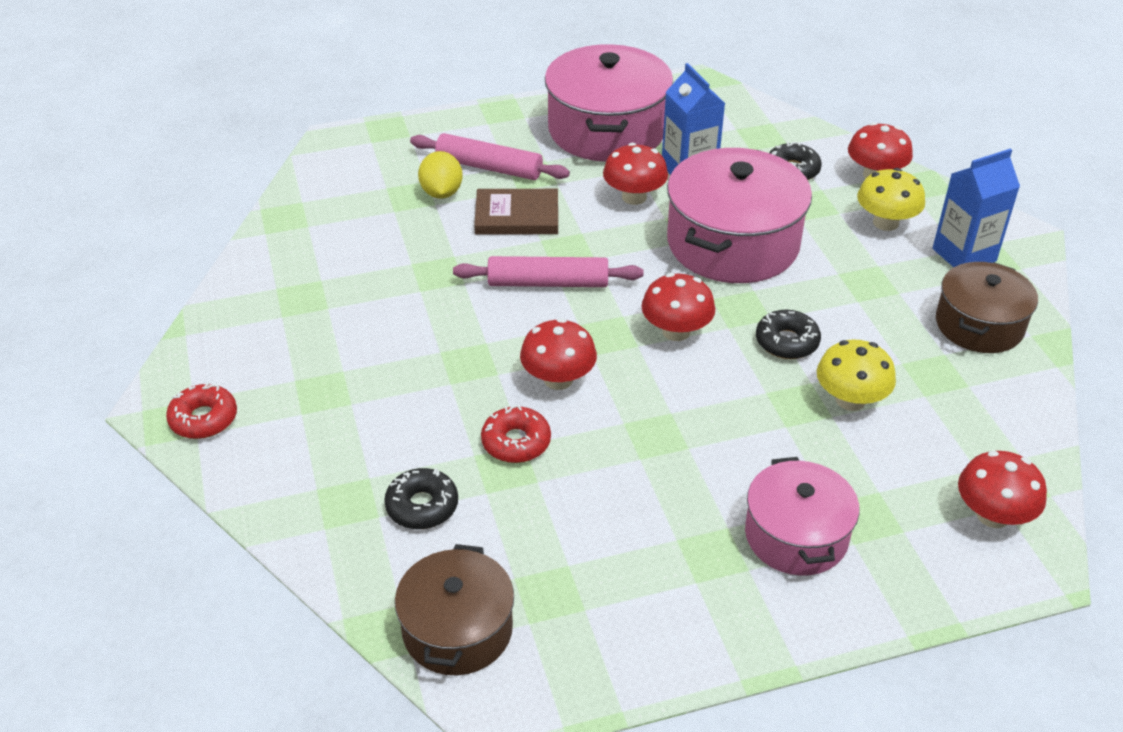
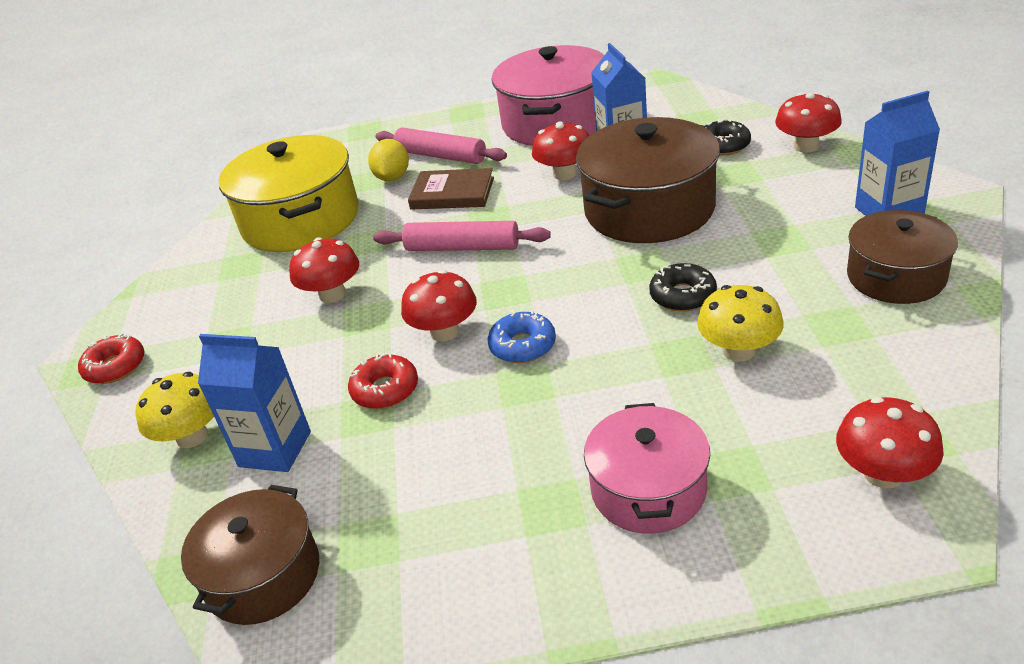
camera: 15 degrees right, 5 degrees down
(352, 243) = (301, 220): none -> yellow pot
(422, 506) = (275, 449): black donut -> blue carton
(642, 394) = (522, 345): none -> blue donut
(676, 331) = (572, 287): red mushroom -> red mushroom (332, 294)
(732, 243) = (649, 209): pink pot -> brown pot
(885, 223) = (809, 186): yellow mushroom -> yellow mushroom (192, 436)

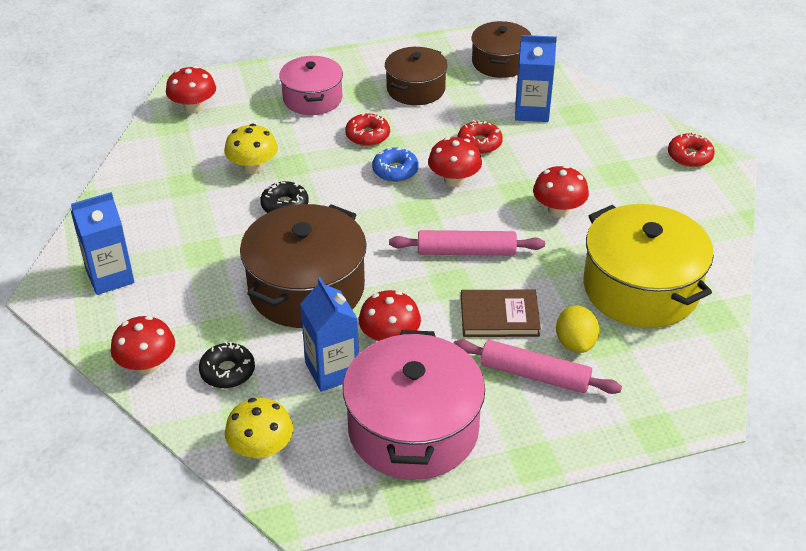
camera: 165 degrees right, 5 degrees up
(192, 436) = (591, 117): yellow mushroom -> yellow mushroom (261, 449)
(554, 405) = (367, 135): none -> red donut
(896, 277) = (133, 218): brown pot -> brown pot (415, 89)

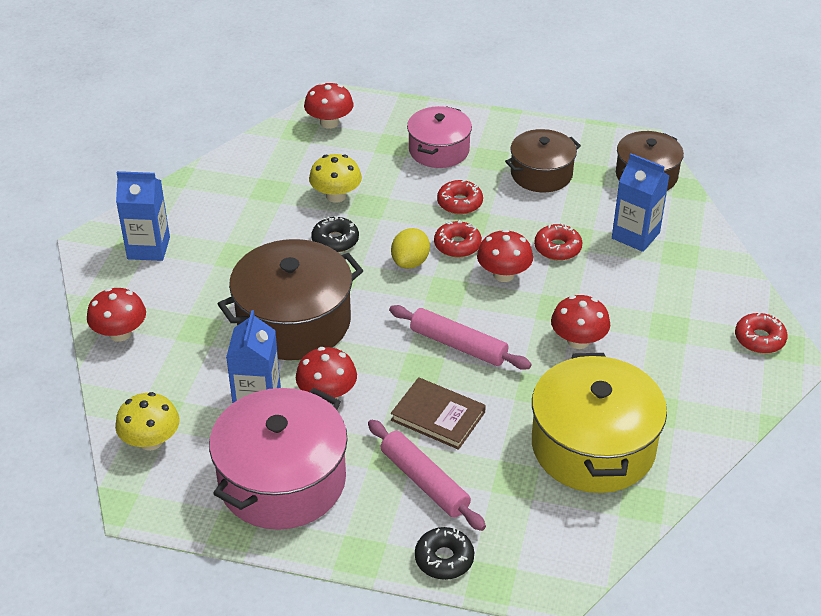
camera: 30 degrees right, 0 degrees up
(227, 371) = (175, 365): black donut -> black donut (444, 559)
(395, 170) = (457, 245): blue donut -> red donut
(575, 343) = (486, 470): yellow lemon -> yellow lemon (410, 262)

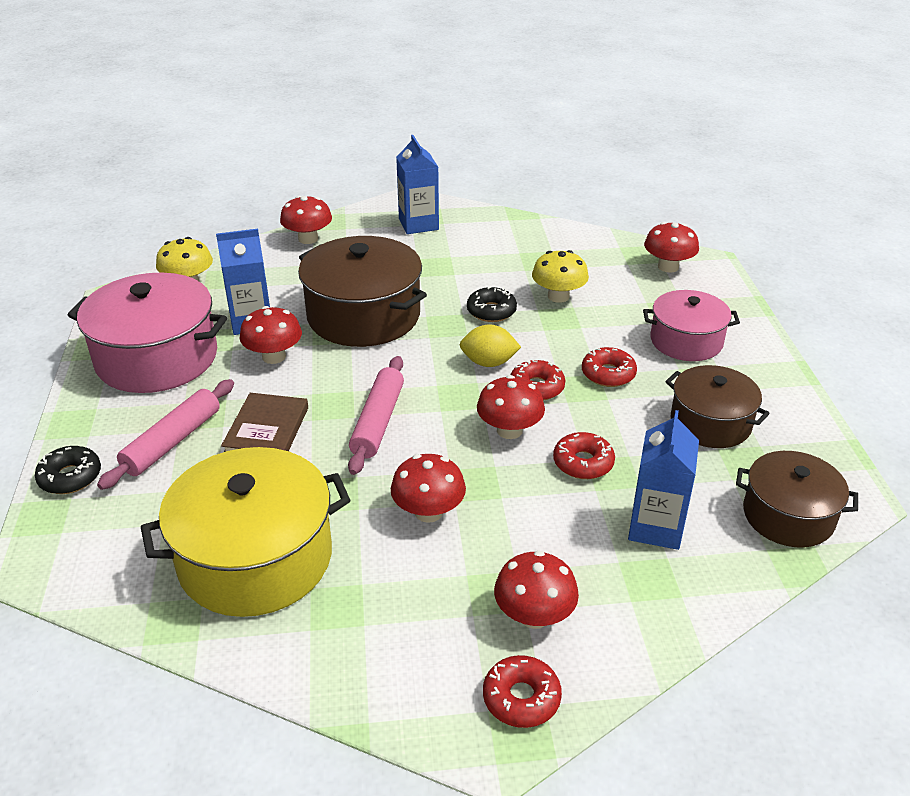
camera: 70 degrees right, 5 degrees down
(695, 315) = (534, 615): none -> red mushroom

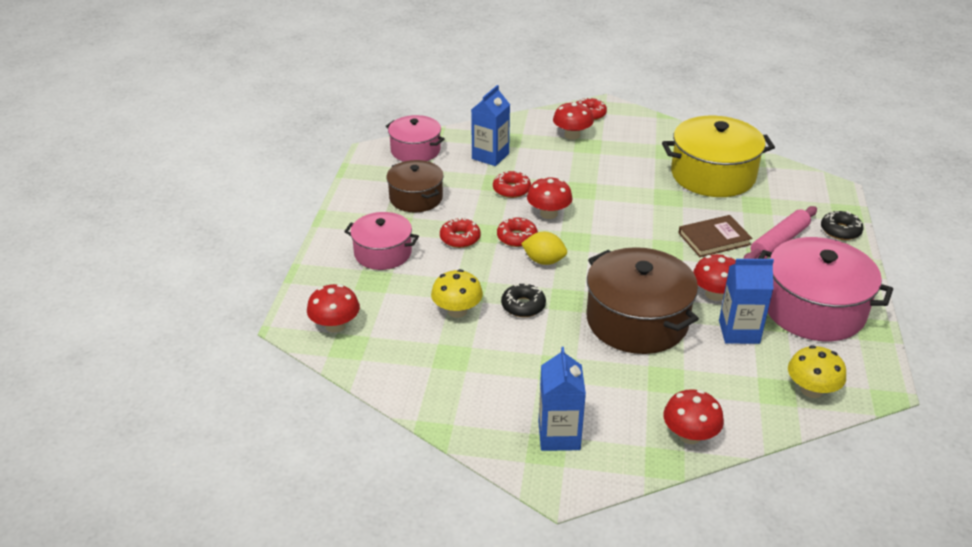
camera: 165 degrees left, 0 degrees up
(267, 431) = (714, 239): brown book -> brown book turned 45 degrees clockwise
(378, 422) = (636, 232): pink rolling pin -> none
(428, 512) = (613, 180): red mushroom -> none
(788, 516) = (415, 150): brown pot -> pink pot

